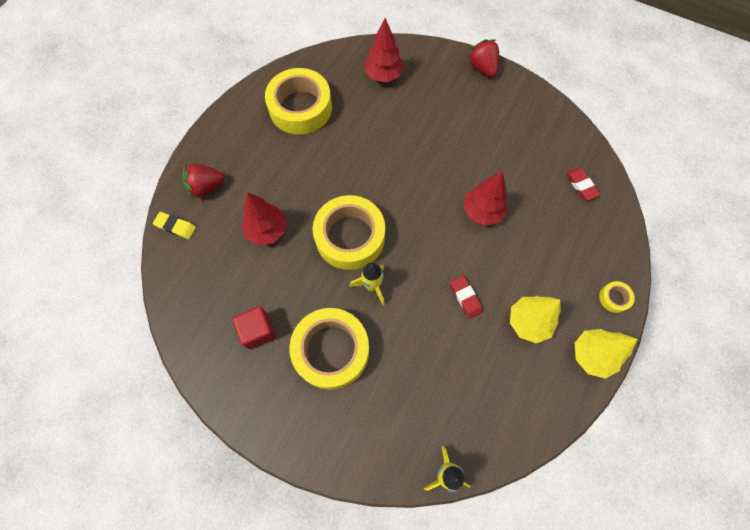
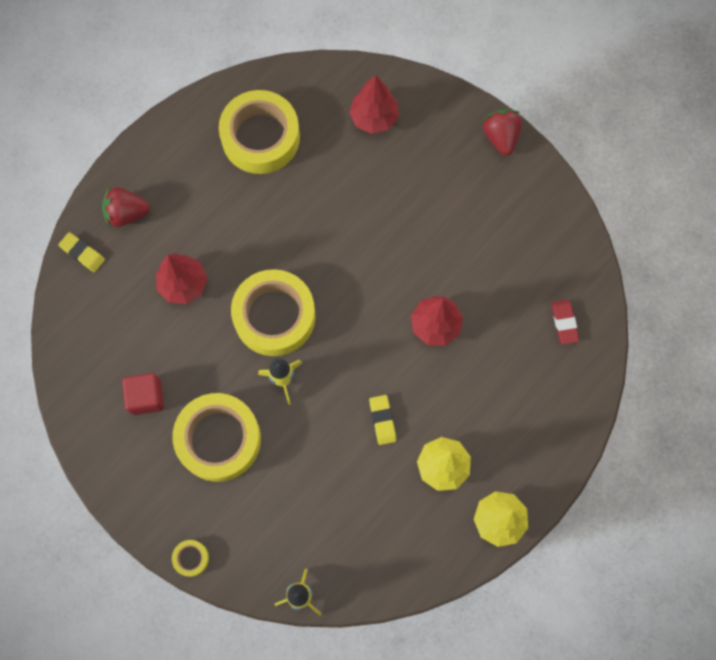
camera: 15 degrees right, 5 degrees up
(465, 297) = (382, 420): red eraser -> yellow eraser
(614, 298) = (549, 465): yellow tape -> yellow tape (191, 558)

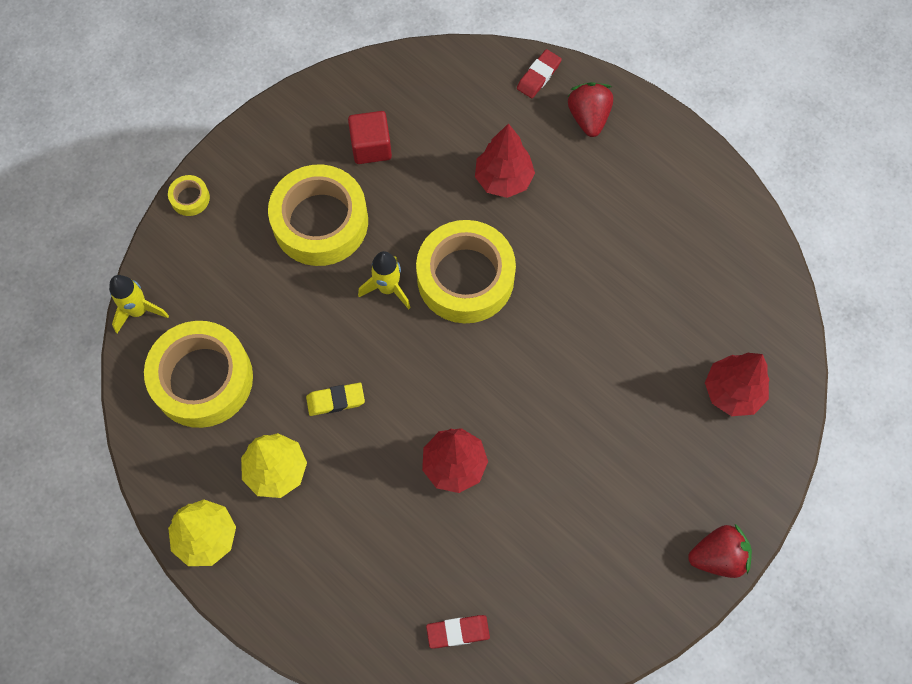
camera: 90 degrees right, 5 degrees down
(82, 253) = (538, 76): yellow eraser -> red eraser
(260, 137) = (694, 258): yellow tape -> yellow tape (202, 379)

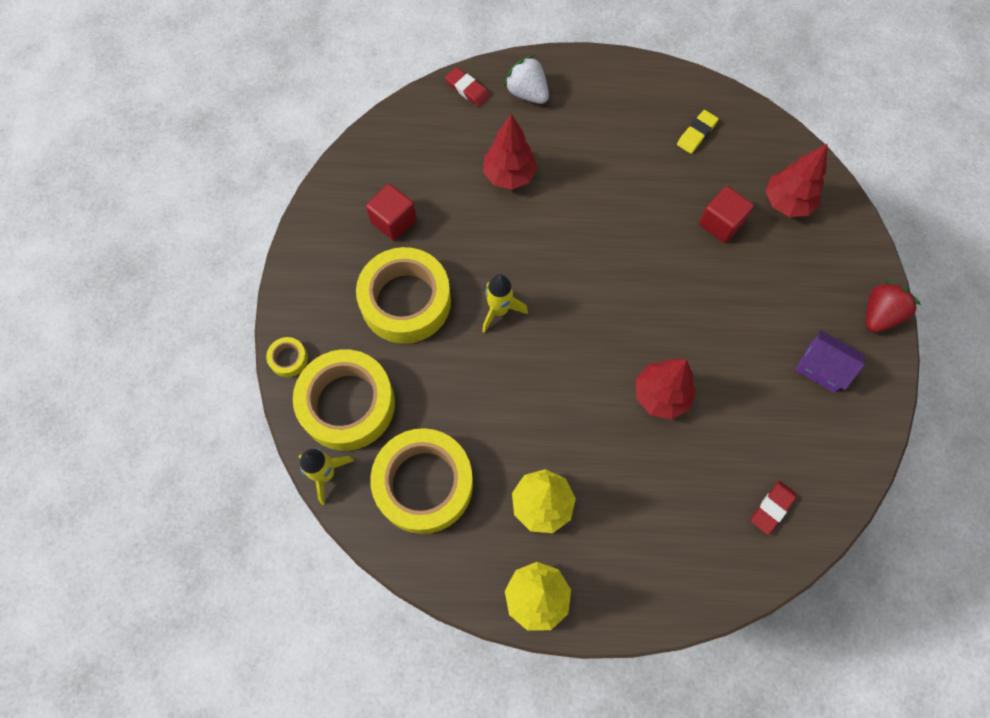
camera: 40 degrees left, 0 degrees up
(335, 400) = (537, 418): yellow eraser -> yellow eraser (696, 134)
(465, 277) = (546, 261): yellow tape -> yellow tape (347, 404)
(538, 76) = (467, 89): red eraser -> red eraser turned 45 degrees counterclockwise
(588, 117) = (527, 93): red strawberry -> white strawberry
(618, 557) = (821, 367): none -> purple house
(651, 363) = (720, 223): none -> red cube

